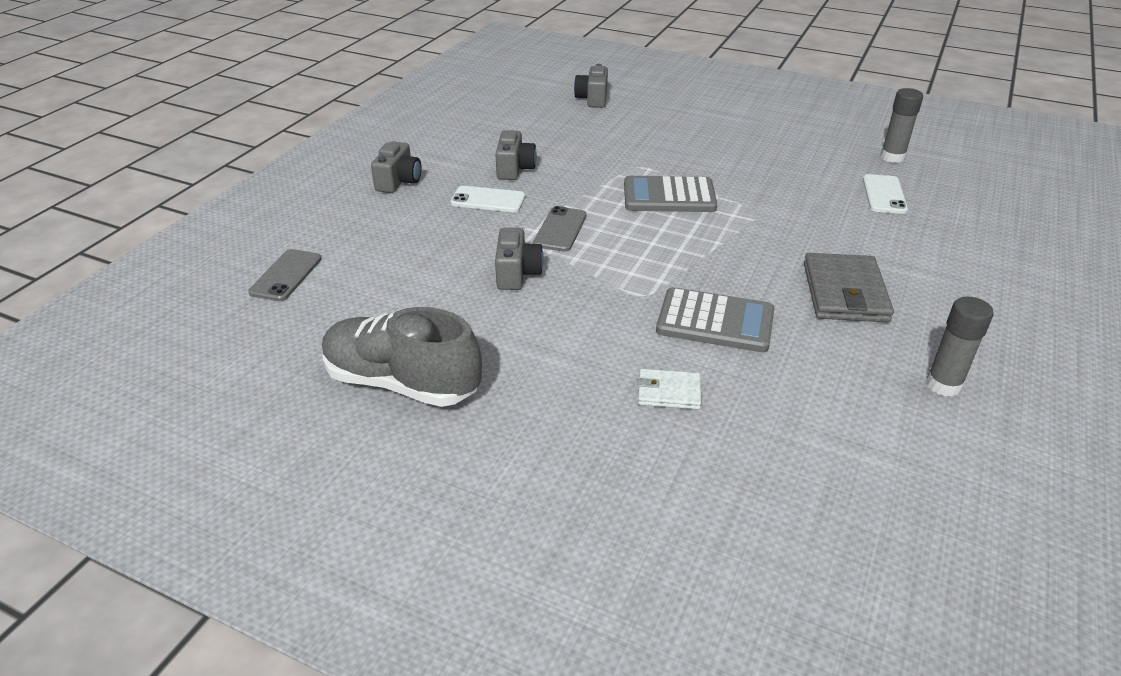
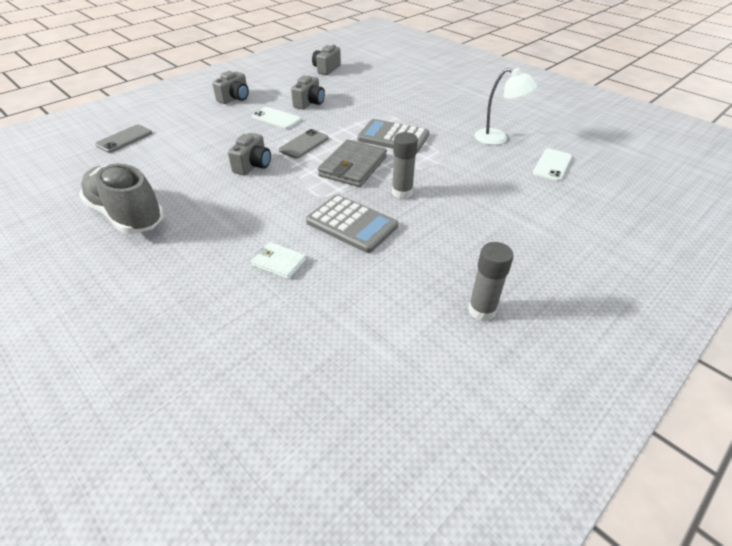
camera: 20 degrees right, 5 degrees up
(592, 99) = (397, 69): grey camera -> grey camera (326, 69)
(797, 173) = (497, 138): none -> white lamp
(845, 292) = (462, 226): grey wallet -> grey wallet (353, 166)
(892, 157) = (581, 141): grey glue stick -> grey glue stick (402, 192)

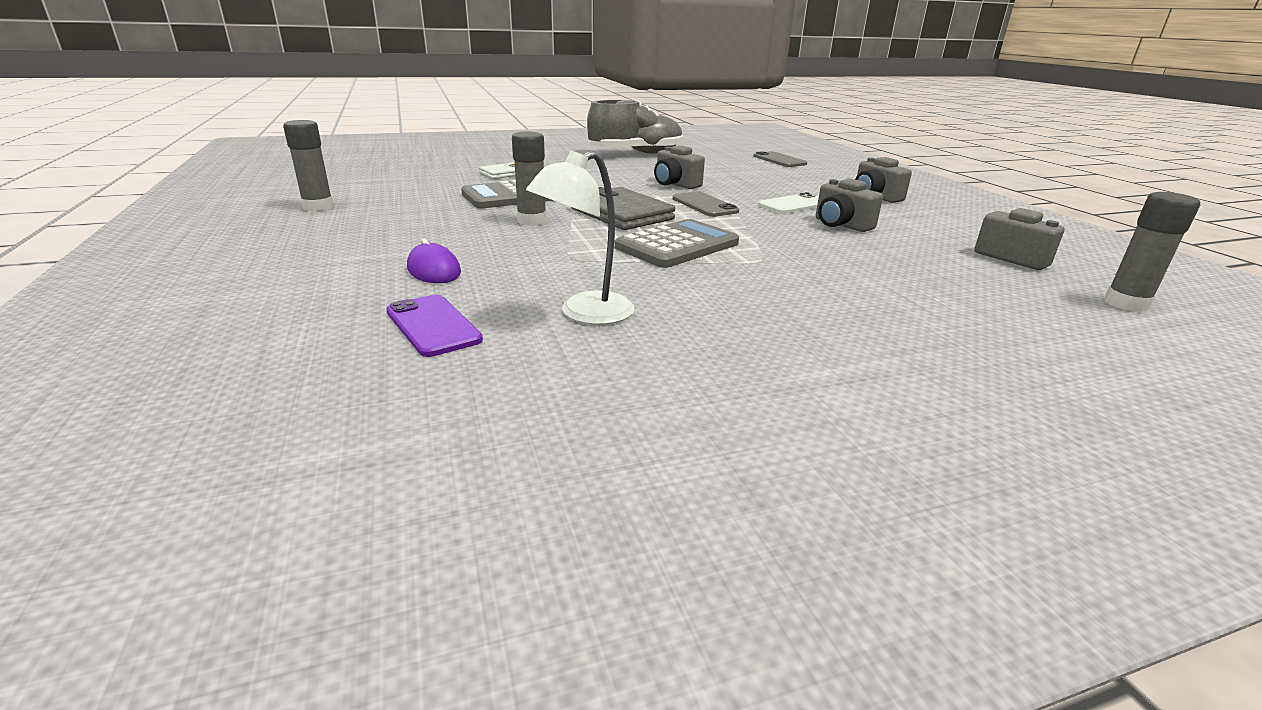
camera: 115 degrees right, 15 degrees down
(363, 56) = (1126, 304): none -> grey glue stick
(510, 190) = (434, 270): none -> purple mouse
(552, 165) = (433, 325): white phone -> purple phone

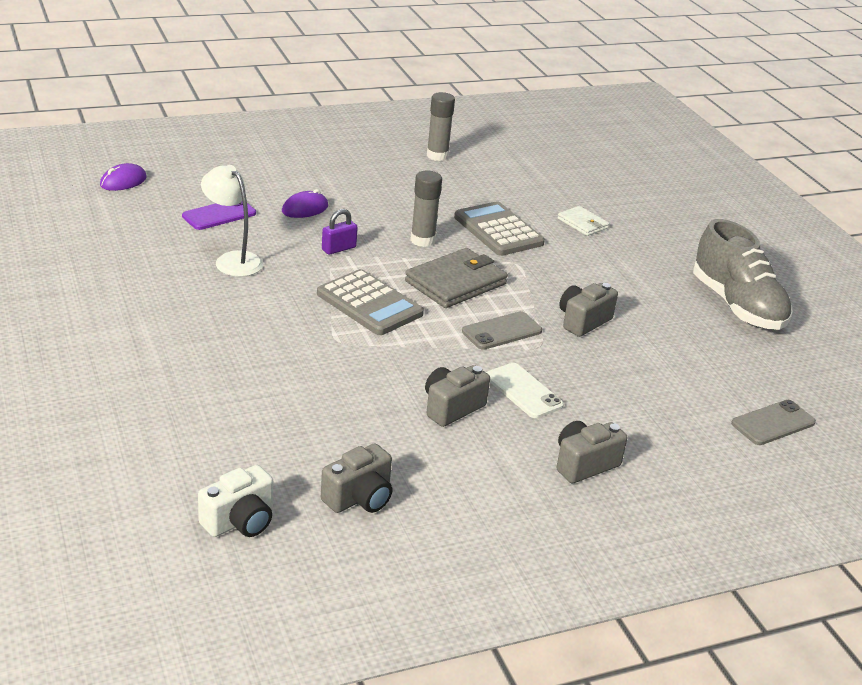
camera: 85 degrees right, 5 degrees up
(226, 430) = (123, 181): none -> purple mouse
(550, 255) = (338, 248): none -> purple padlock
(1126, 304) = (240, 521): grey glue stick -> white camera

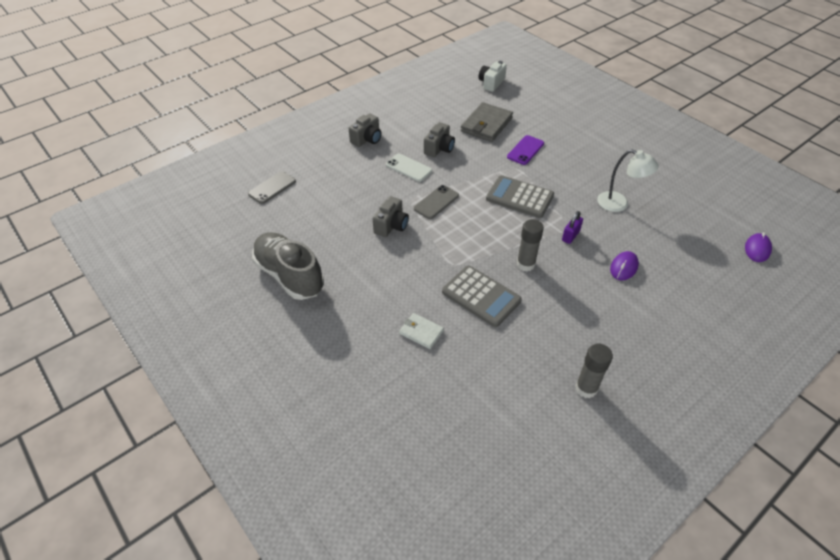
camera: 165 degrees right, 15 degrees up
(219, 215) = (667, 239): purple phone -> purple phone (525, 150)
(359, 498) = (454, 101): grey camera -> none
(456, 282) = (482, 231): grey wallet -> grey wallet (486, 125)

